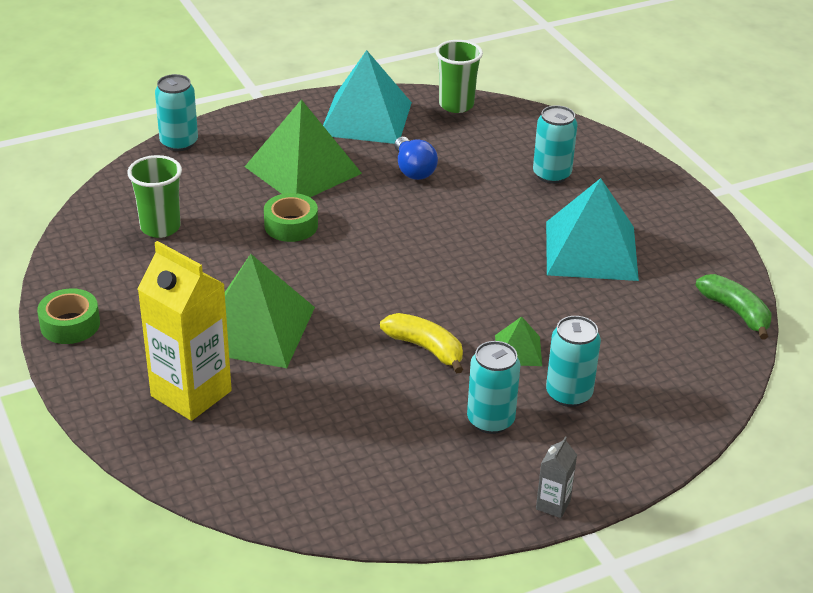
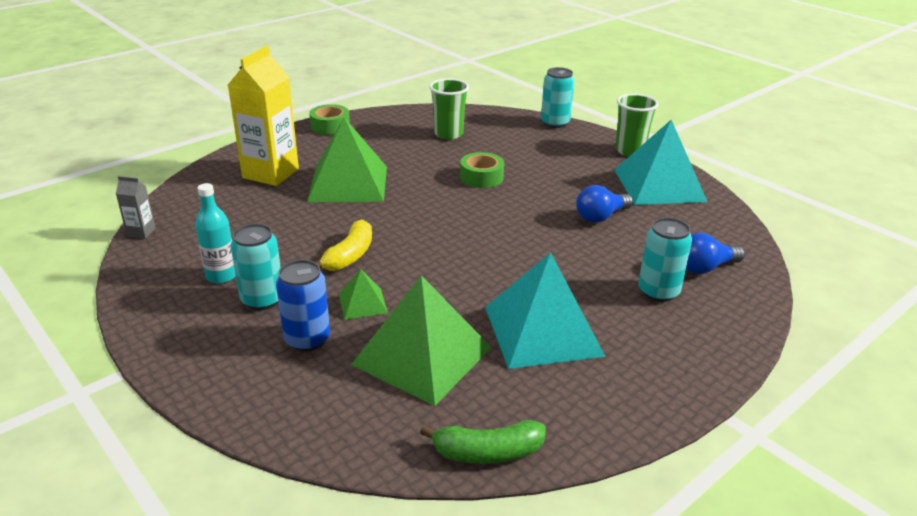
camera: 75 degrees right, 5 degrees down
(302, 170) = (559, 170): green pyramid -> green pyramid (422, 355)
(433, 450) = (221, 276): none -> turquoise bottle
(456, 105) = (728, 224): green cup -> green cup (630, 151)
(523, 140) = (705, 268): none -> blue light bulb
(553, 505) = (154, 346): grey carton -> grey carton (141, 232)
(569, 394) = (307, 339): turquoise can -> blue can
(736, 312) = (487, 452): green banana -> green banana turned 45 degrees clockwise

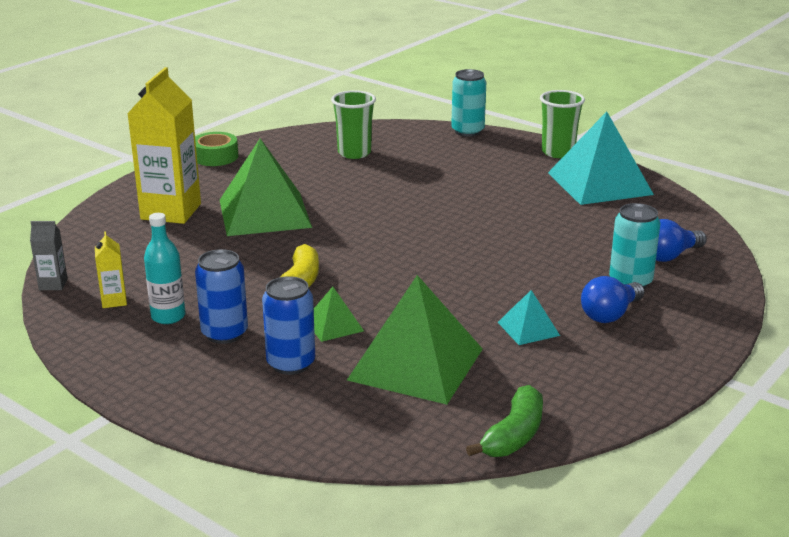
camera: 10 degrees left, 5 degrees down
(183, 254) = (114, 301): none -> yellow carton
(262, 299) = (224, 333): turquoise can -> blue can
(481, 177) = (409, 193): green tape -> none
(487, 452) = (514, 435): green banana -> green banana turned 45 degrees counterclockwise
(543, 331) = (528, 328): turquoise pyramid -> turquoise pyramid, size x0.46
(600, 217) = (549, 219): blue light bulb -> blue light bulb (610, 314)

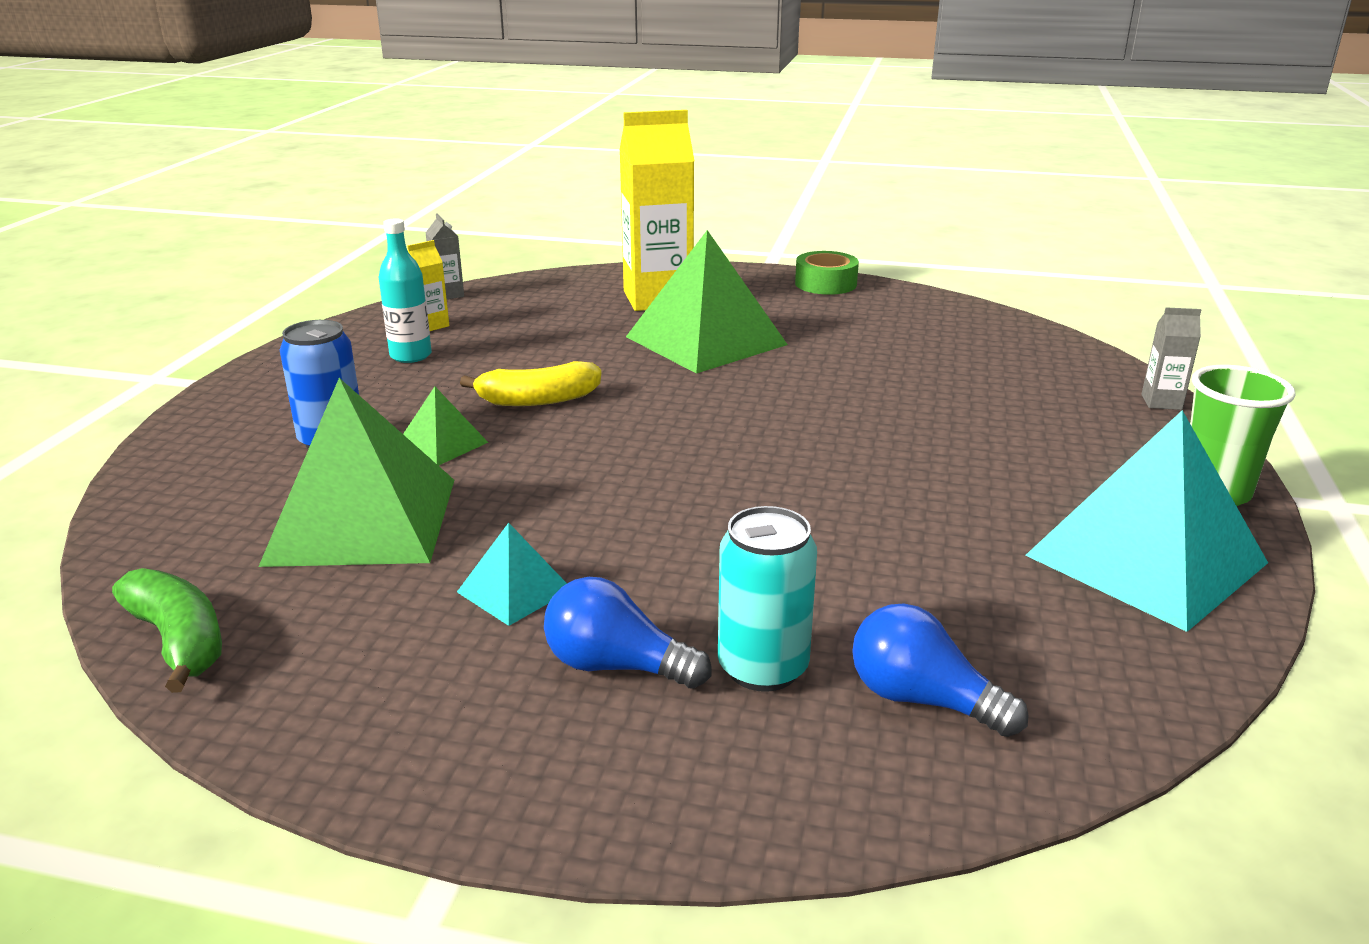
camera: 65 degrees right, 0 degrees up
(224, 333) = (387, 390): blue can -> none
(354, 153) = (952, 347): green cup -> none
(467, 131) = (1161, 402): turquoise can -> grey carton
(514, 435) = (179, 641): green banana -> green banana turned 135 degrees counterclockwise

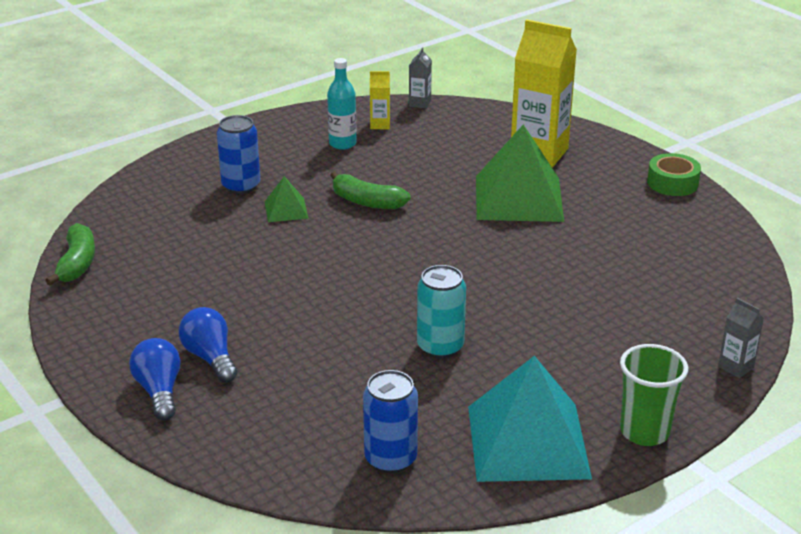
camera: 40 degrees right, 5 degrees up
(363, 520) = (202, 238): green pyramid -> none
(514, 591) = (217, 304): turquoise pyramid -> none
(538, 400) = (366, 202): yellow banana -> green banana
(763, 668) = (263, 390): turquoise can -> turquoise can (440, 347)
(922, 699) = (305, 438): blue light bulb -> blue light bulb (159, 391)
(1061, 662) = (390, 459): none -> blue can

